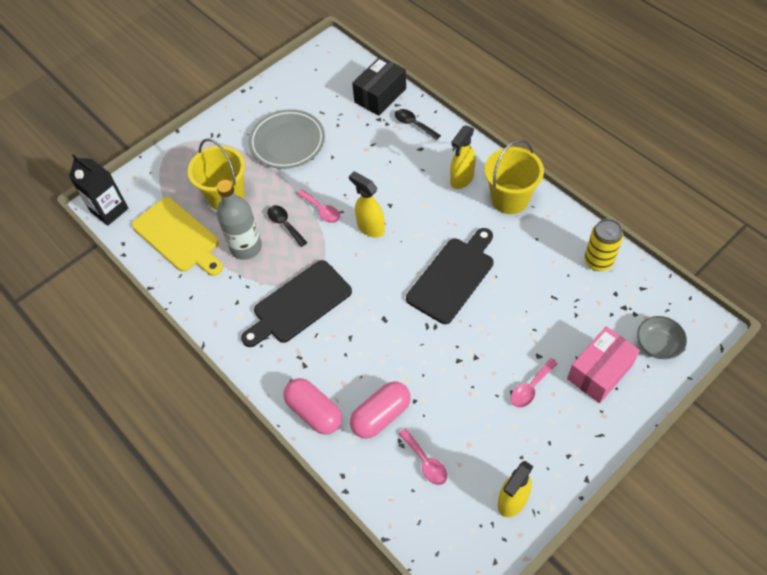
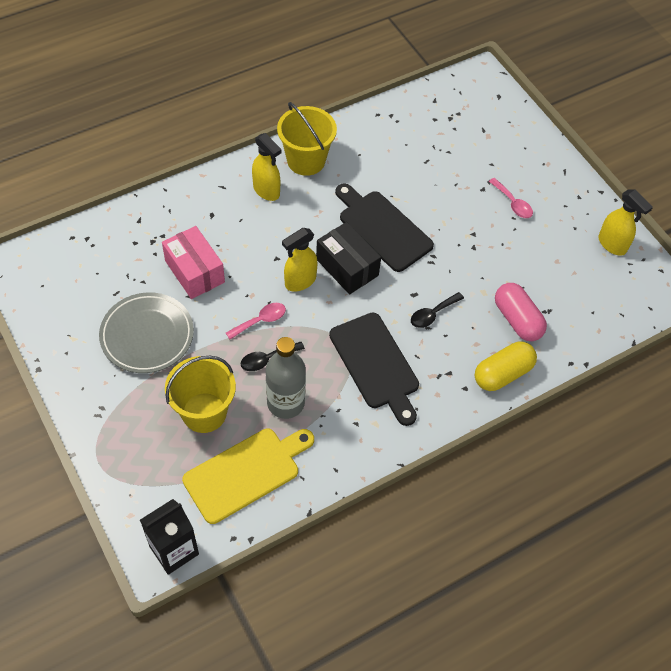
camera: 85 degrees left, 0 degrees up
(314, 412) = (502, 373): pink capsule -> yellow capsule
(380, 95) = (117, 232): black box -> black box (347, 267)
(413, 124) = (175, 212): black spoon -> black spoon (432, 314)
(425, 462) = (568, 296): pink spoon -> none
(598, 261) = (398, 120): yellow can -> none
(599, 372) = (508, 153): pink box -> pink box (194, 271)
(658, 344) = (491, 109): grey bowl -> none

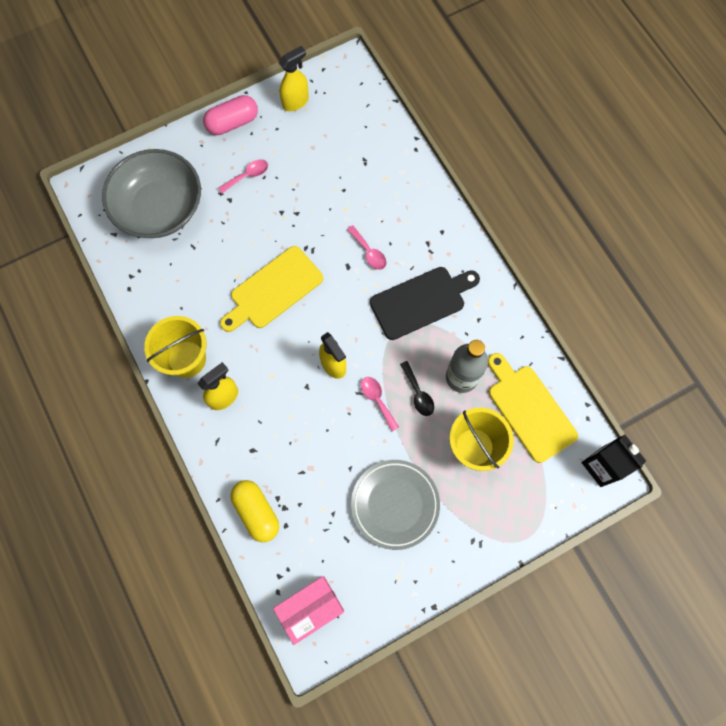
camera: 85 degrees left, 15 degrees up
(194, 271) = (322, 463): pink box -> pink box (310, 609)
(347, 267) = (318, 323): black box -> none
(382, 228) = (273, 290): black cutting board -> yellow cutting board
(432, 314) = (369, 252): black spoon -> pink spoon
(467, 133) = (160, 208): none -> grey bowl
(502, 373) = (427, 201): yellow capsule -> yellow capsule (256, 512)
(517, 320) = (374, 185): pink capsule -> pink capsule (233, 123)

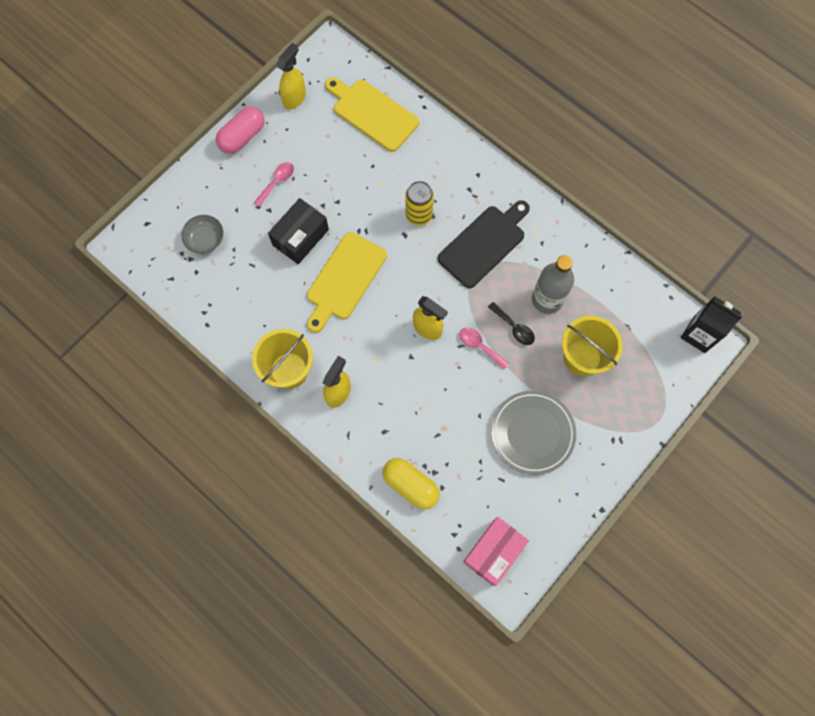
camera: 20 degrees left, 0 degrees up
(160, 208) = (205, 239): grey bowl -> grey bowl, size x0.43
(248, 235) = (300, 237): none -> black box
(369, 252) = (419, 215): pink spoon -> yellow can
(529, 409) = (617, 307): yellow cutting board -> yellow cutting board (372, 113)

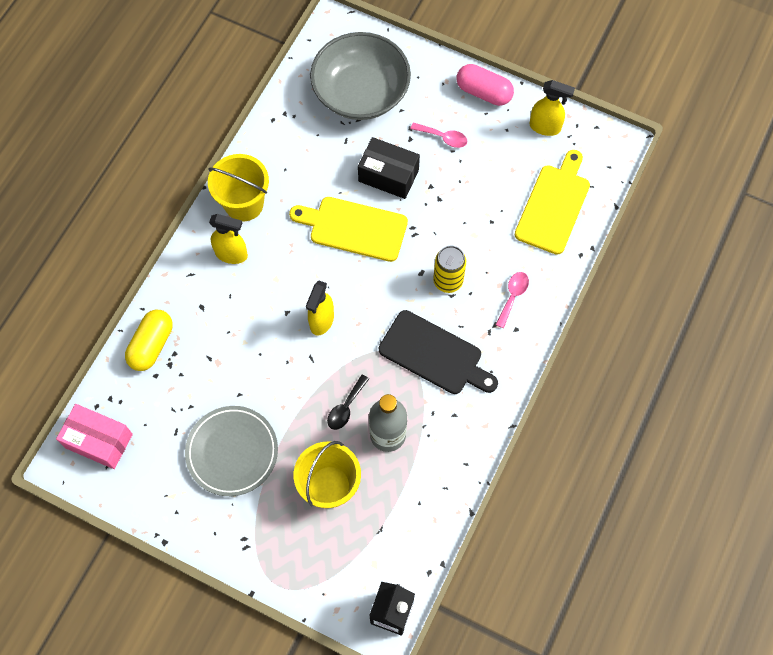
camera: 75 degrees right, 5 degrees down
(205, 239) = (361, 92): grey bowl -> grey bowl, size x2.30
(480, 346) = (315, 377): pink spoon -> pink spoon (513, 296)

